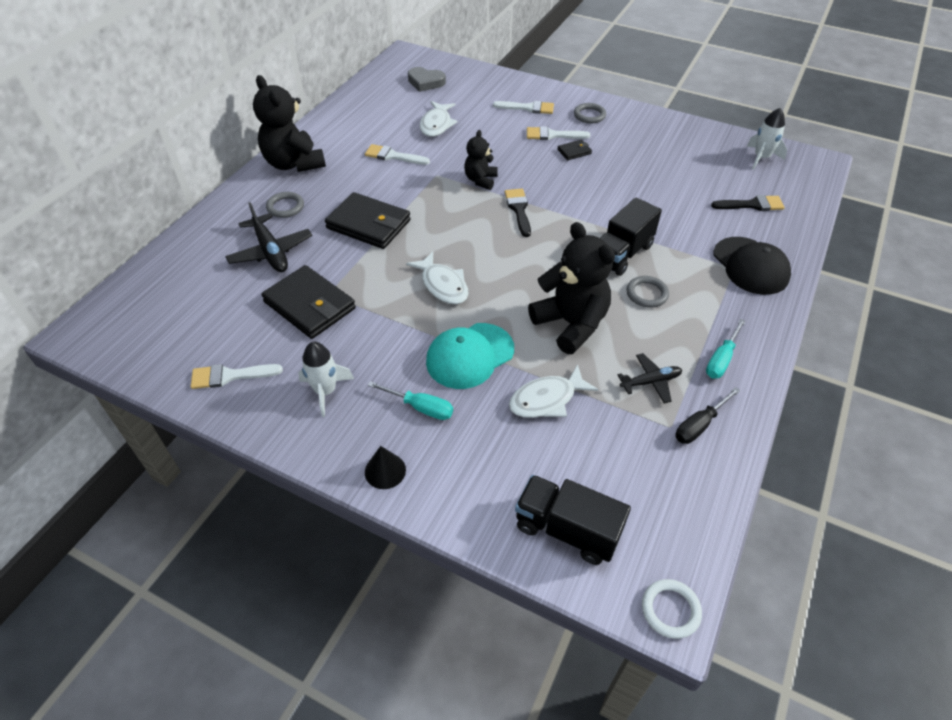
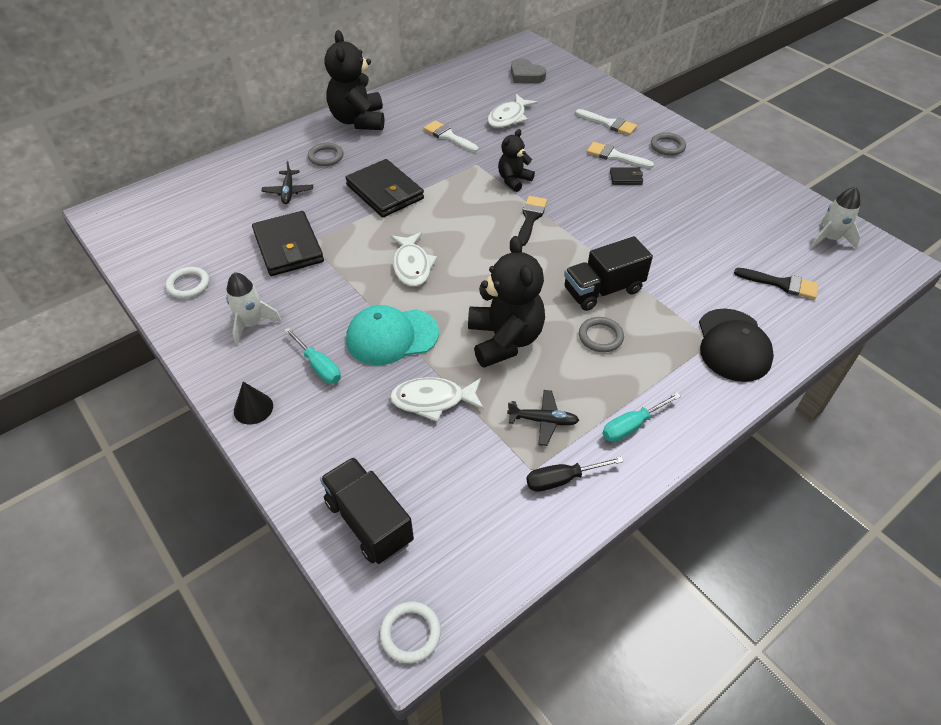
camera: 25 degrees right, 0 degrees up
(230, 376) = (188, 285): white brush -> white ring
(271, 252) = (288, 192): black plane -> black plane, size x0.63

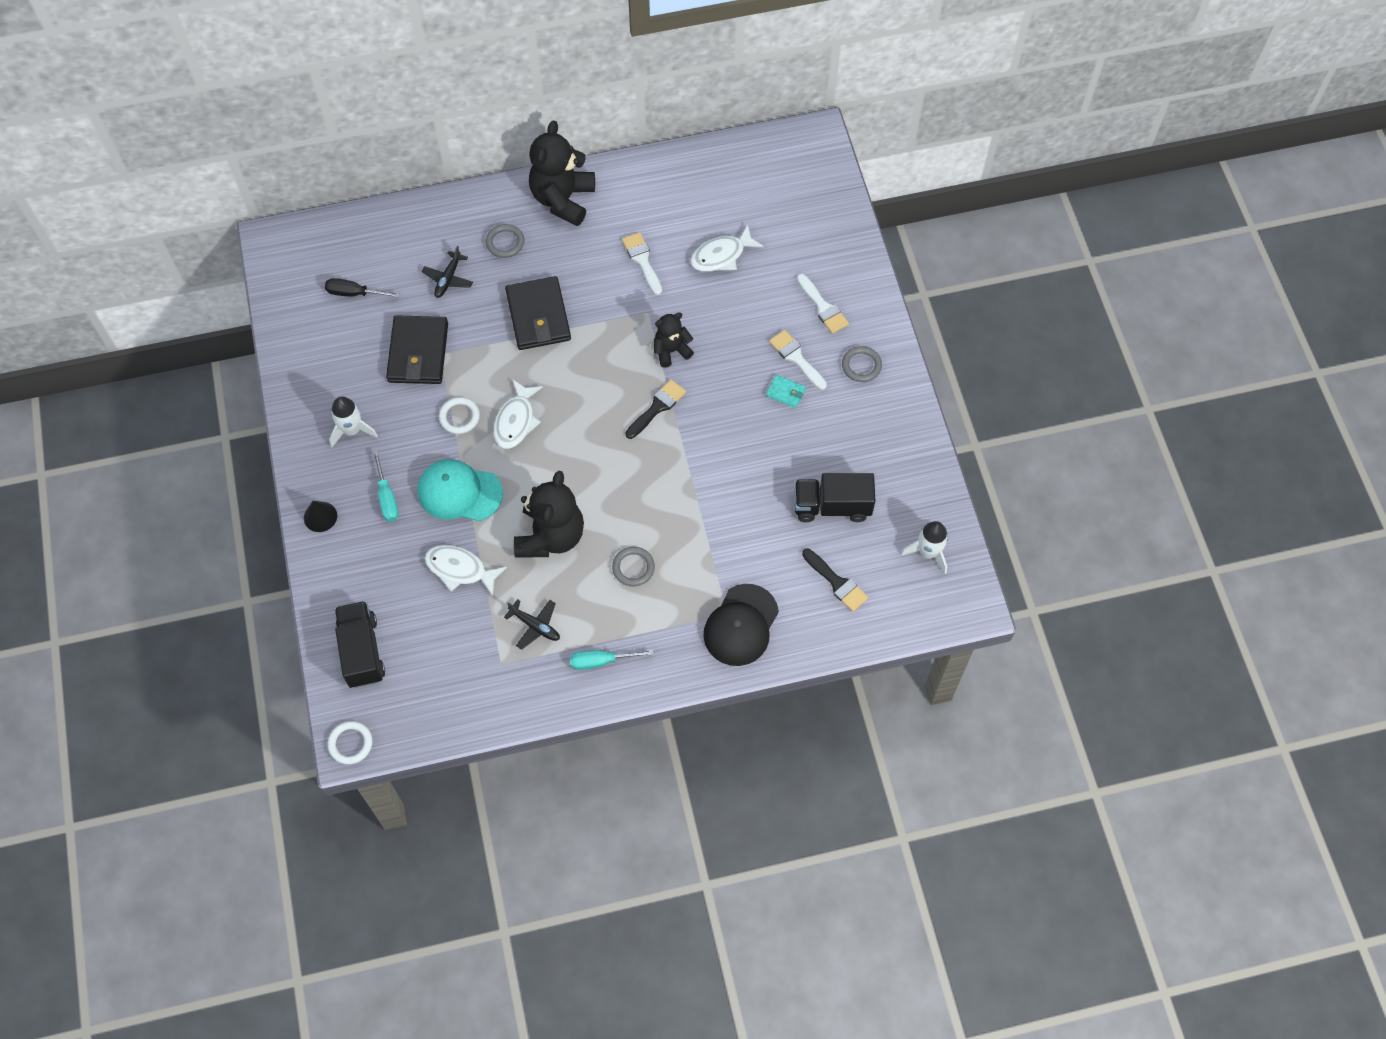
camera: 25 degrees right, 15 degrees up
(188, 285) = (316, 363): white ring -> white ring (459, 417)
(526, 75) = (783, 193): grey heart -> none
(561, 479) = (518, 681): black screwdriver -> black screwdriver (354, 293)
(603, 290) = (668, 520): black truck -> black truck (832, 506)
(626, 178) = (785, 392): black wallet -> turquoise wallet

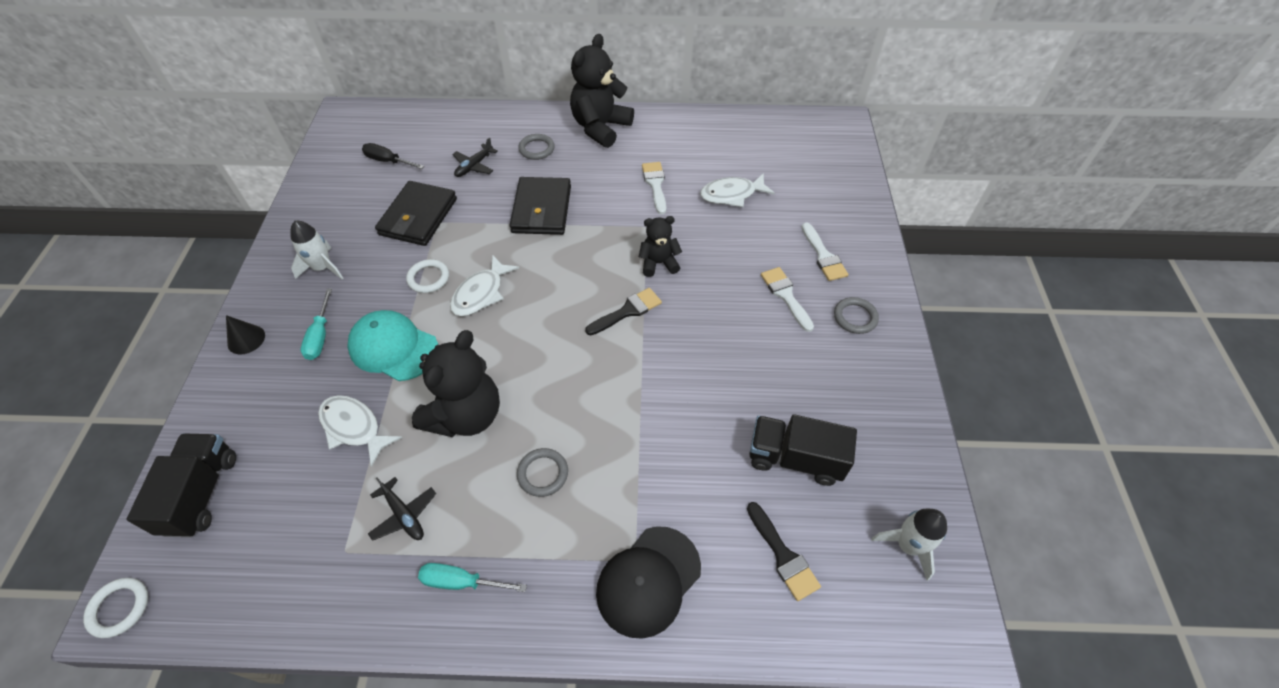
camera: 15 degrees right, 10 degrees down
(785, 392) = (767, 326): turquoise wallet -> none

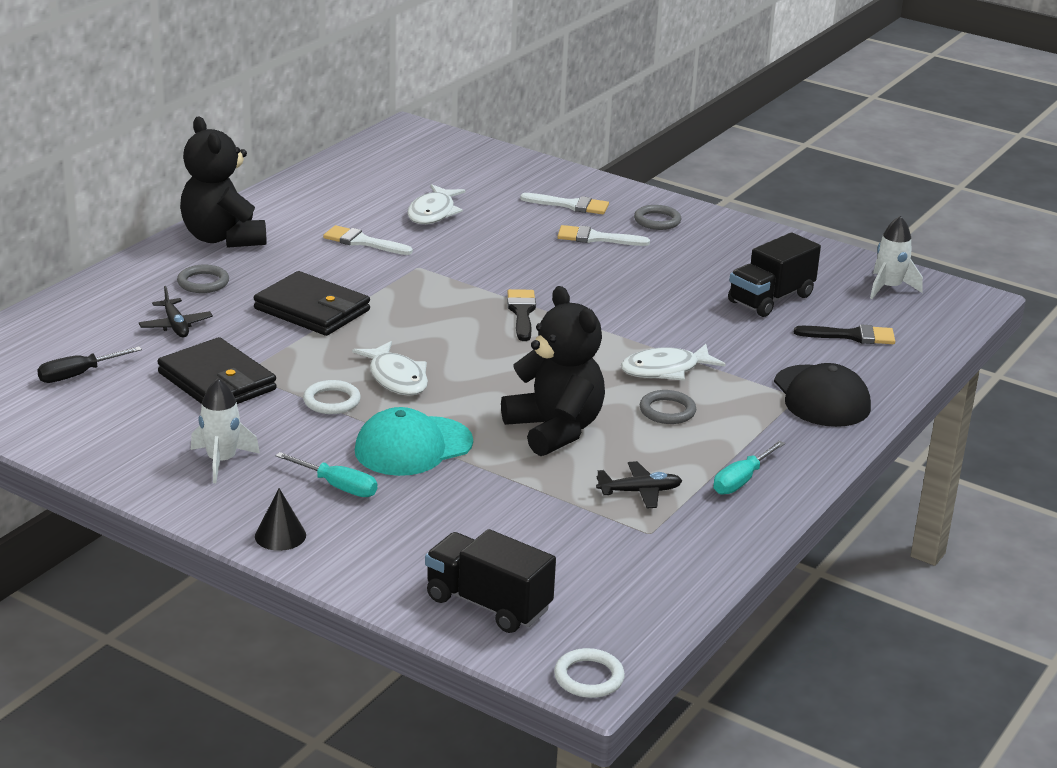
camera: 60 degrees left, 25 degrees down
(354, 427) = (500, 494): white fish -> white fish (665, 370)
(658, 263) = (478, 278): black teddy bear -> none

